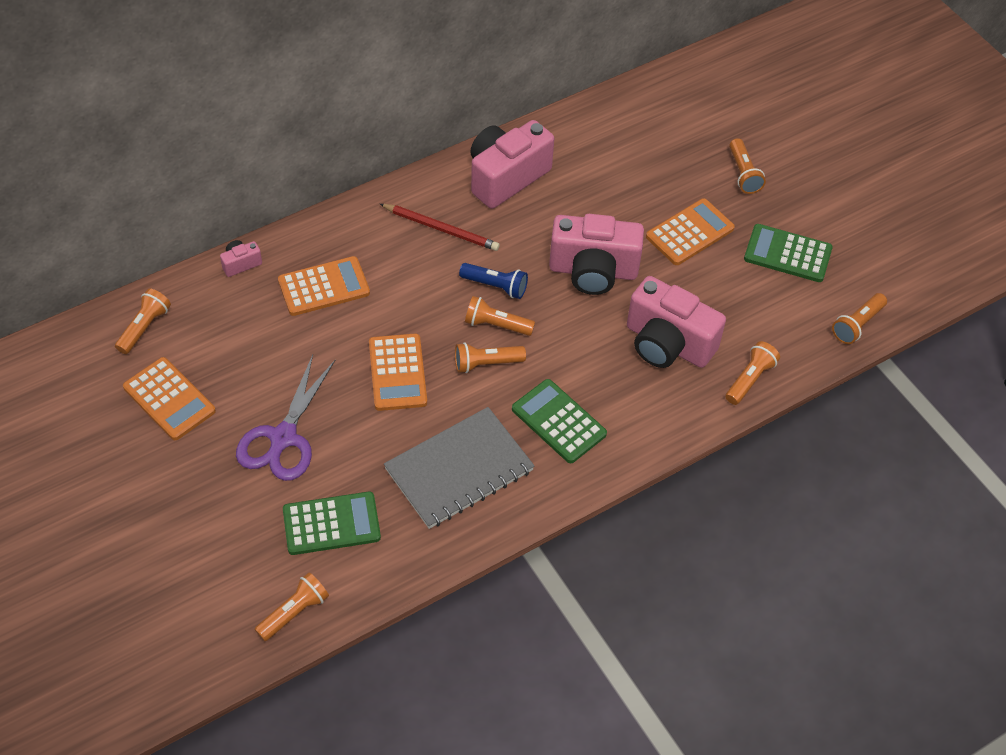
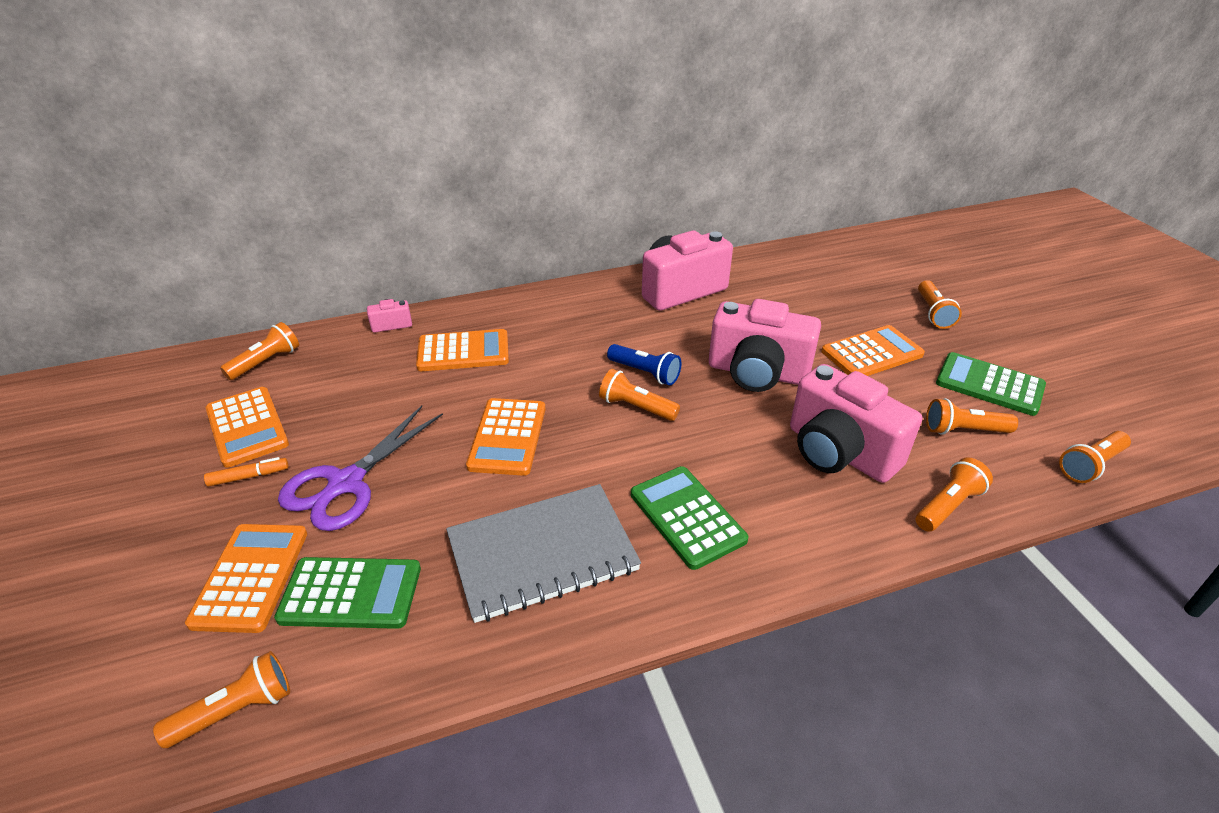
camera: 15 degrees right, 15 degrees down
(199, 445) = (248, 476): none -> orange marker
(251, 525) = (251, 577): none -> orange calculator
(441, 229) = (602, 320): red pencil -> none
(486, 363) = (613, 442): orange flashlight -> orange flashlight (963, 430)

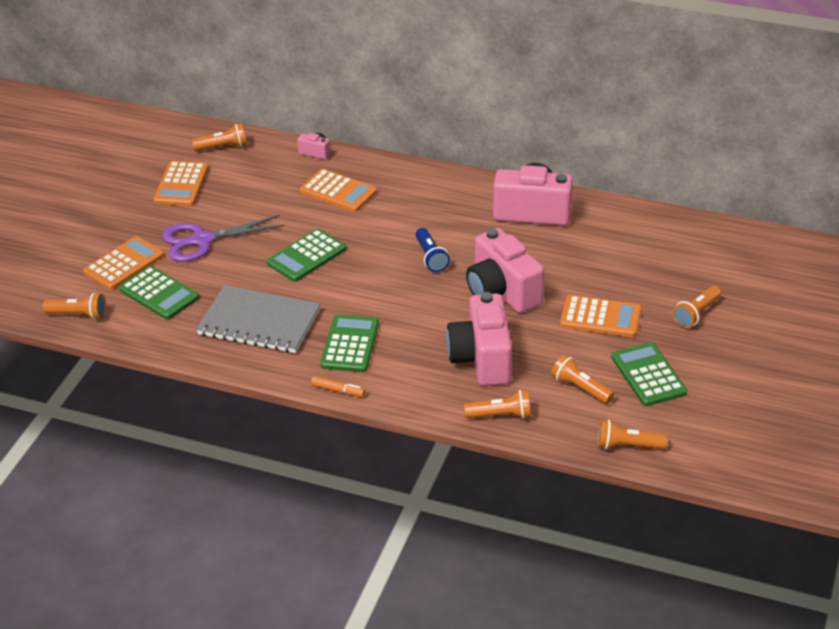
camera: 40 degrees right, 0 degrees up
(248, 476) = (160, 213): orange marker -> orange marker (338, 390)
(508, 437) = (307, 256): orange calculator -> green calculator
(636, 407) = (398, 275): orange flashlight -> none

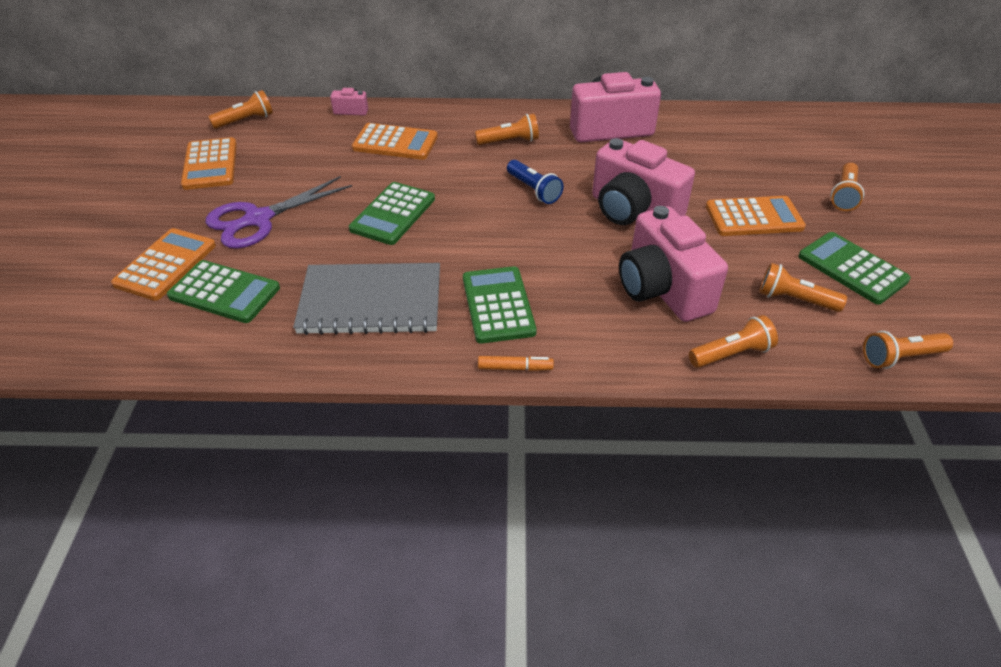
camera: 20 degrees left, 5 degrees up
(78, 315) = (119, 342): orange flashlight -> orange flashlight (509, 141)

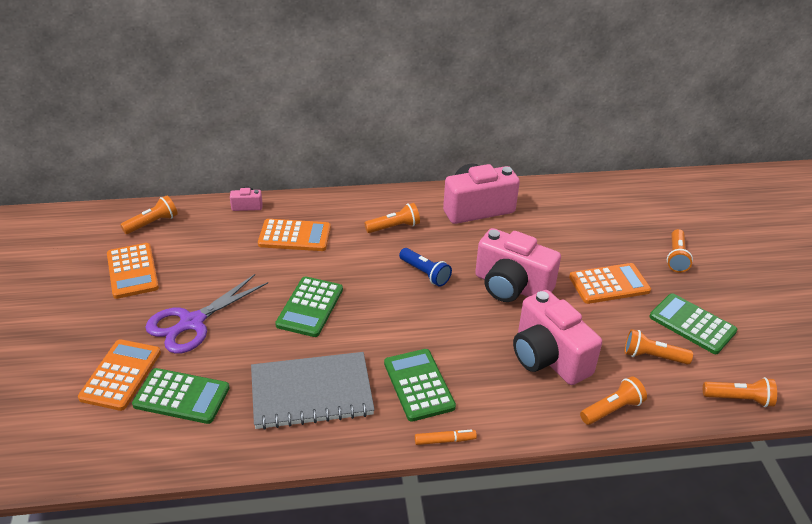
camera: 10 degrees left, 5 degrees down
(900, 358) = (739, 399): orange flashlight -> orange flashlight turned 150 degrees counterclockwise

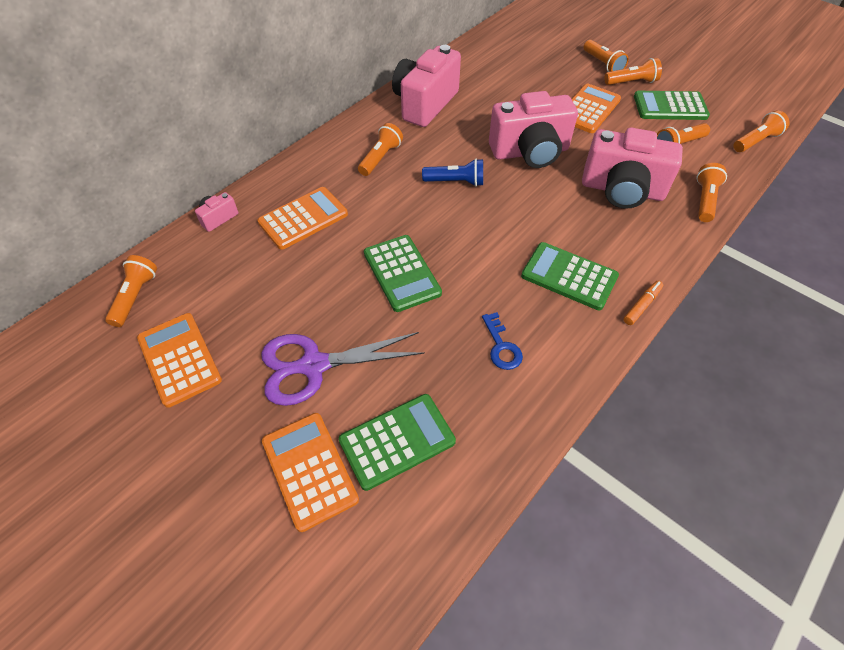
camera: 40 degrees left, 15 degrees up
(132, 271) = (179, 359): orange calculator -> orange calculator turned 150 degrees counterclockwise
(191, 323) = (312, 366): purple scissors -> purple scissors turned 75 degrees clockwise
(311, 393) = (501, 346): grey notebook -> blue key
(683, 285) = (631, 82): none -> orange flashlight

